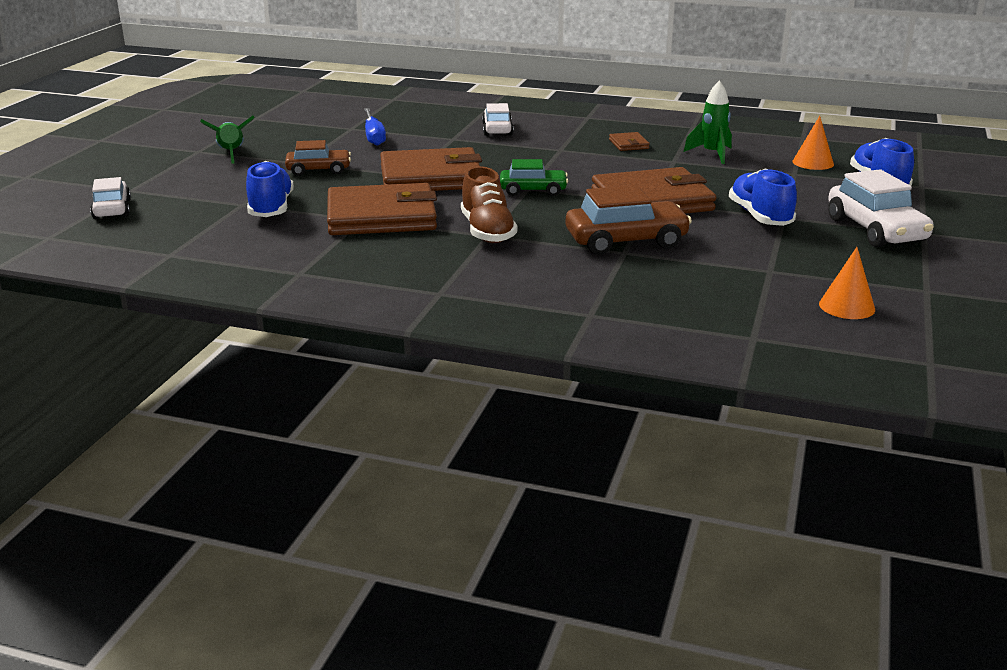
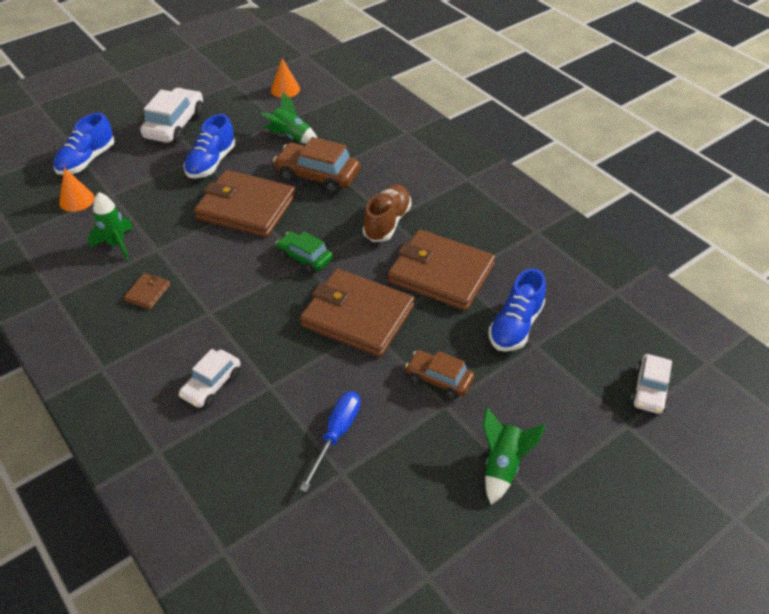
camera: 145 degrees left, 20 degrees up
(726, 262) = (291, 137): none -> green rocket

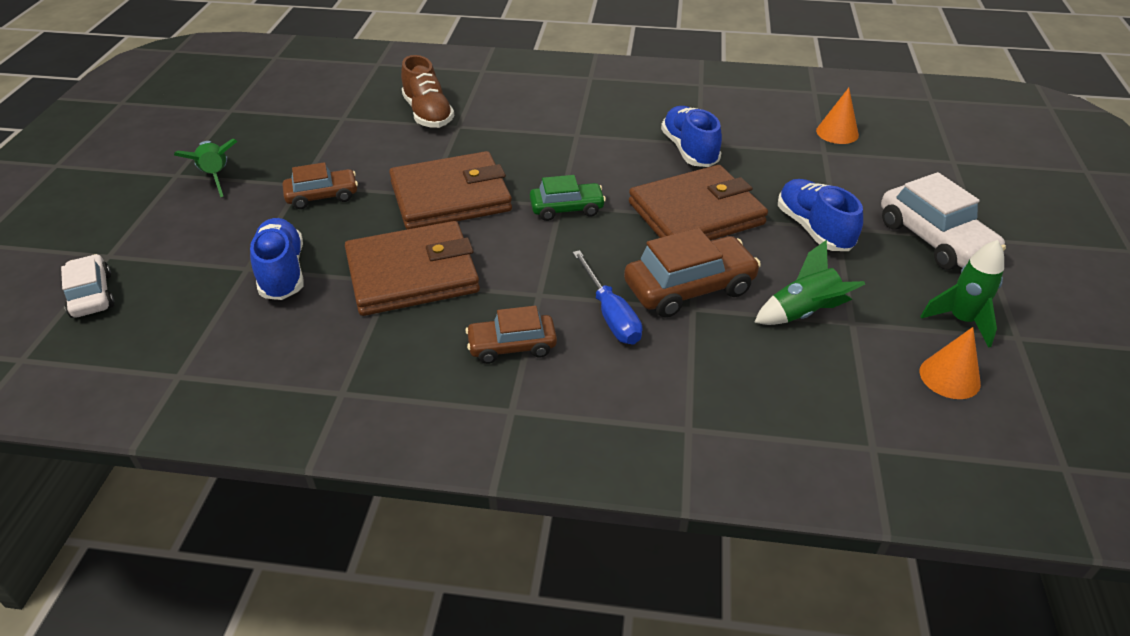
camera: 135 degrees right, 5 degrees down
(87, 160) = (911, 160): blue shoe -> blue shoe (689, 150)
(117, 245) = (734, 128): green rocket -> green rocket (961, 321)
(147, 293) = (645, 119): brown wallet -> none
(211, 384) = (502, 106): white car -> none
(336, 435) = (371, 130): blue screwdriver -> blue screwdriver (610, 314)
(387, 222) = (536, 288): brown shoe -> brown shoe (428, 114)
(435, 203) = (512, 346): none -> brown car

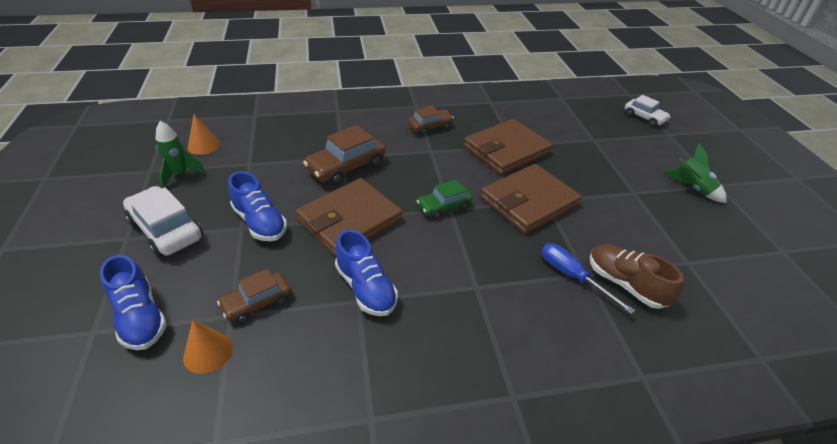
camera: 160 degrees right, 0 degrees up
(282, 272) = (573, 140): blue shoe -> blue shoe (140, 317)
(322, 196) = (609, 186): brown car -> brown car (257, 303)
(610, 314) = (387, 147): blue screwdriver -> blue screwdriver (572, 276)
(803, 313) = (277, 164): green rocket -> none

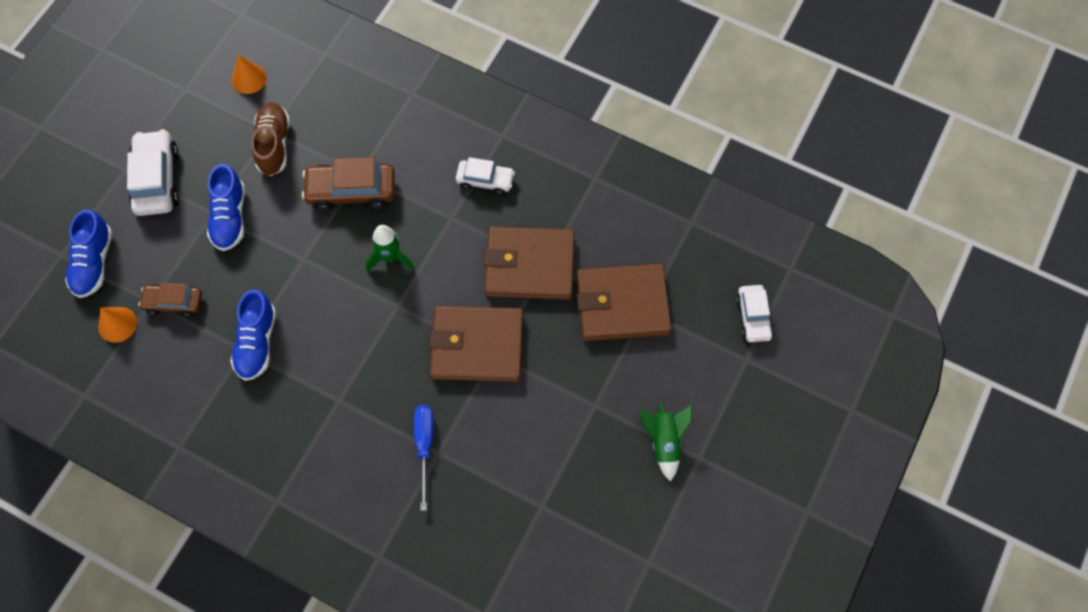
camera: 40 degrees right, 25 degrees up
(180, 174) = (205, 111): green rocket -> green rocket (390, 257)
(349, 220) = (301, 262): brown wallet -> brown wallet (622, 305)
(430, 127) = (485, 180): brown car -> white car
(444, 207) = (393, 300): green car -> none
(625, 284) = (459, 484): brown shoe -> brown shoe (274, 145)

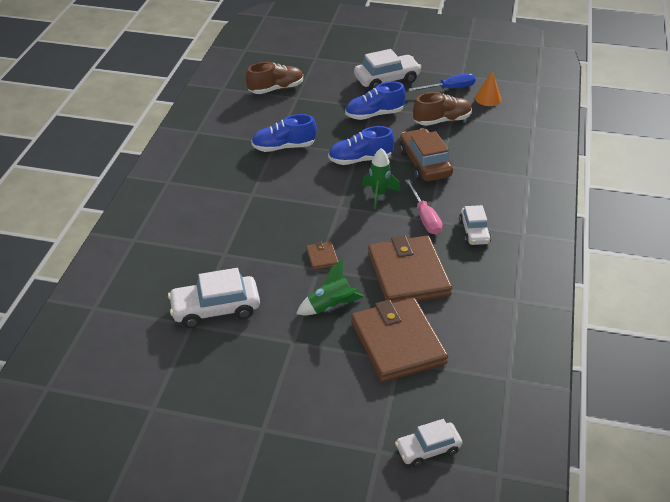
camera: 75 degrees right, 25 degrees down
(94, 263) = (315, 70): blue shoe -> blue shoe (360, 160)
(117, 324) = (276, 89): orange cone -> brown shoe
(174, 302) = (300, 106): brown car -> none
(424, 446) = (227, 245): blue screwdriver -> blue screwdriver (449, 88)
(446, 221) = (425, 217): none -> pink screwdriver
(477, 346) = (322, 257): brown wallet -> brown wallet, size x0.42
(525, 476) = (215, 309): none -> white car
(664, 441) = (272, 399): green rocket -> green rocket (330, 306)

